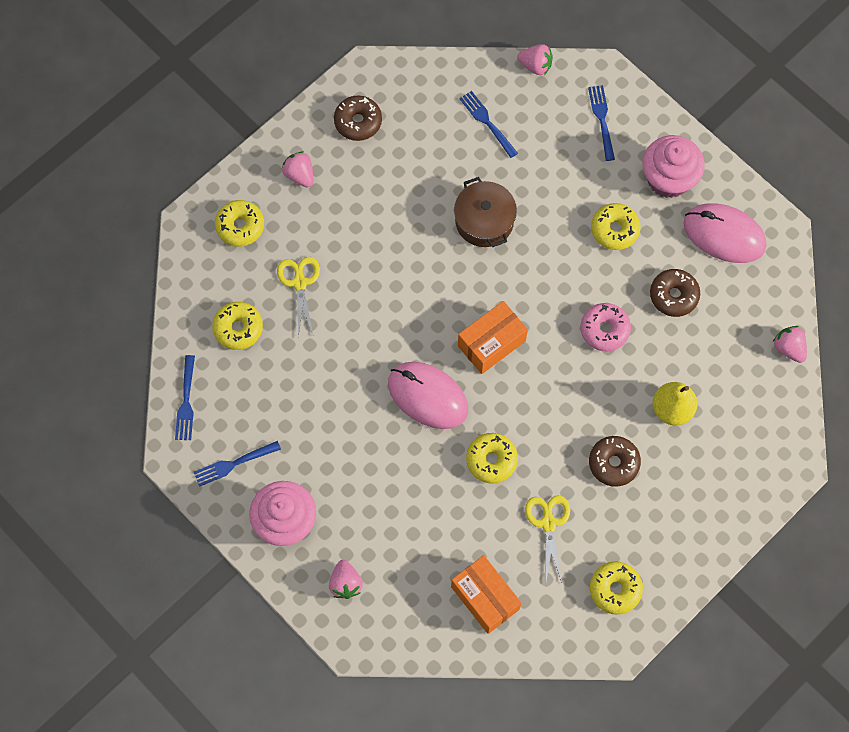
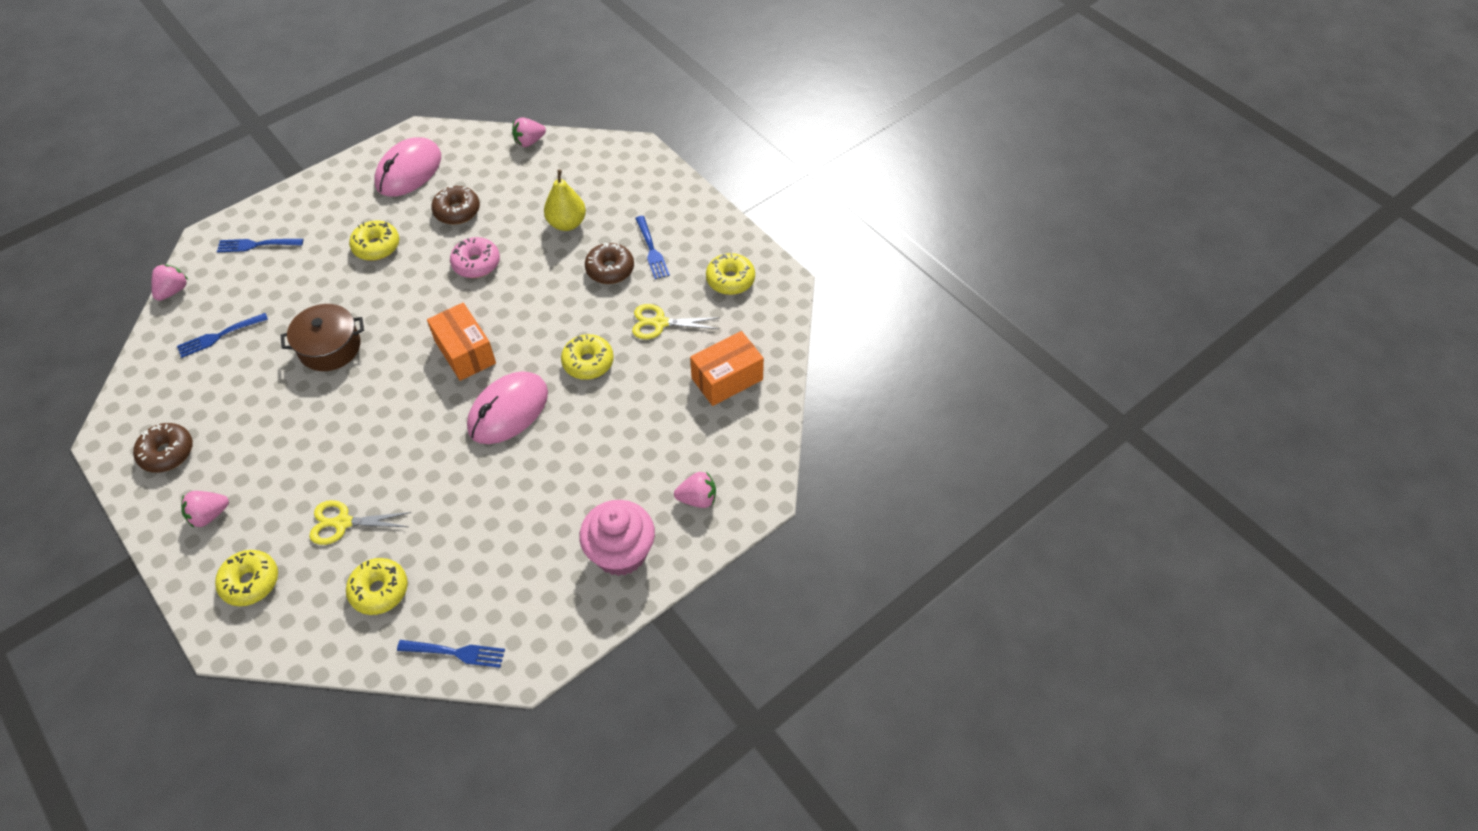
camera: 85 degrees left, 15 degrees down
(234, 463) = (543, 602): blue fork -> blue fork (651, 249)
(668, 179) = (339, 203): pink cupcake -> none

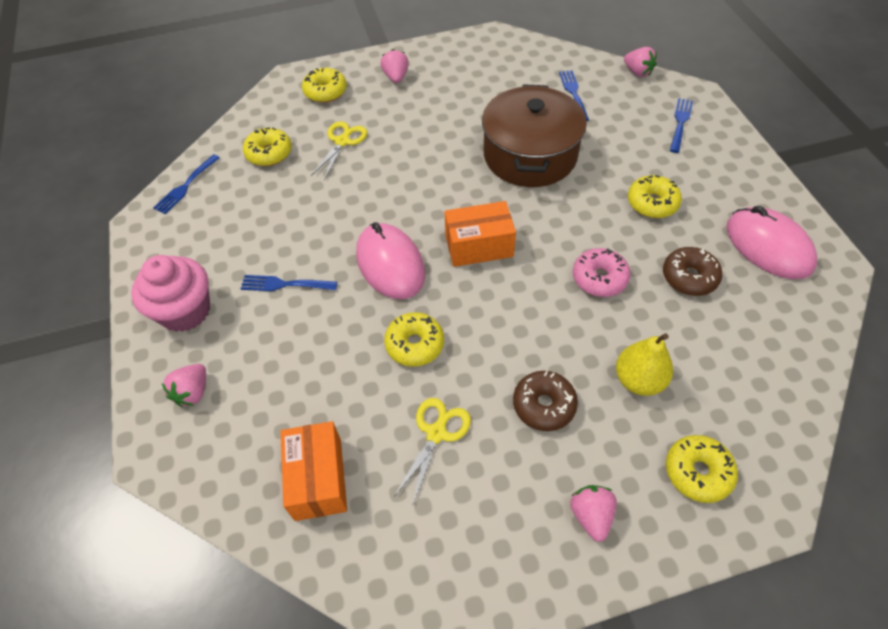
camera: 115 degrees right, 0 degrees up
(167, 452) = (465, 61): brown donut -> none
(330, 347) = (530, 155): brown pot -> brown pot, size x1.61
(529, 141) = (807, 377): pink strawberry -> pink strawberry (591, 515)
(651, 249) = (561, 463): blue fork -> blue fork (286, 284)
(730, 280) = (471, 546): yellow donut -> yellow donut (697, 472)

